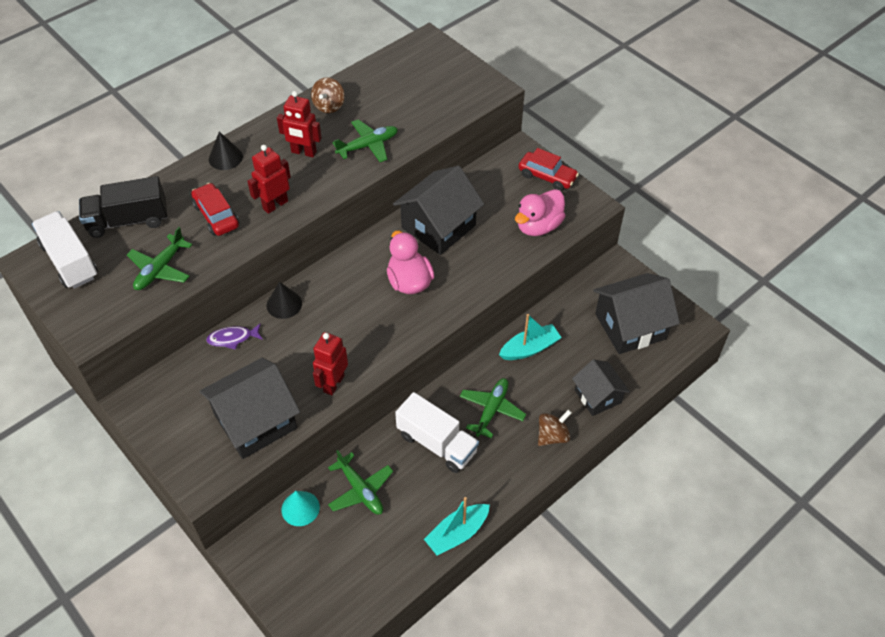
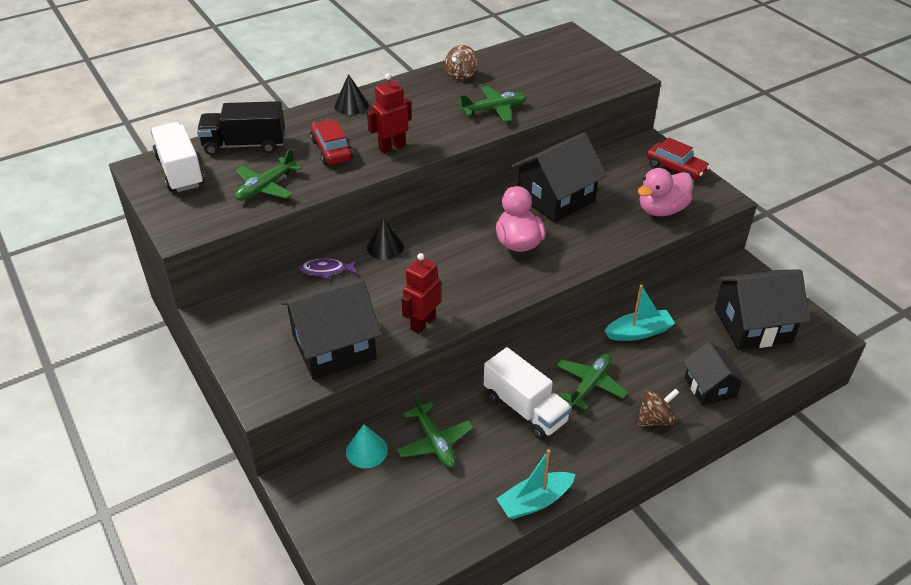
camera: 10 degrees right, 10 degrees down
(303, 152) = (429, 109): red robot -> none

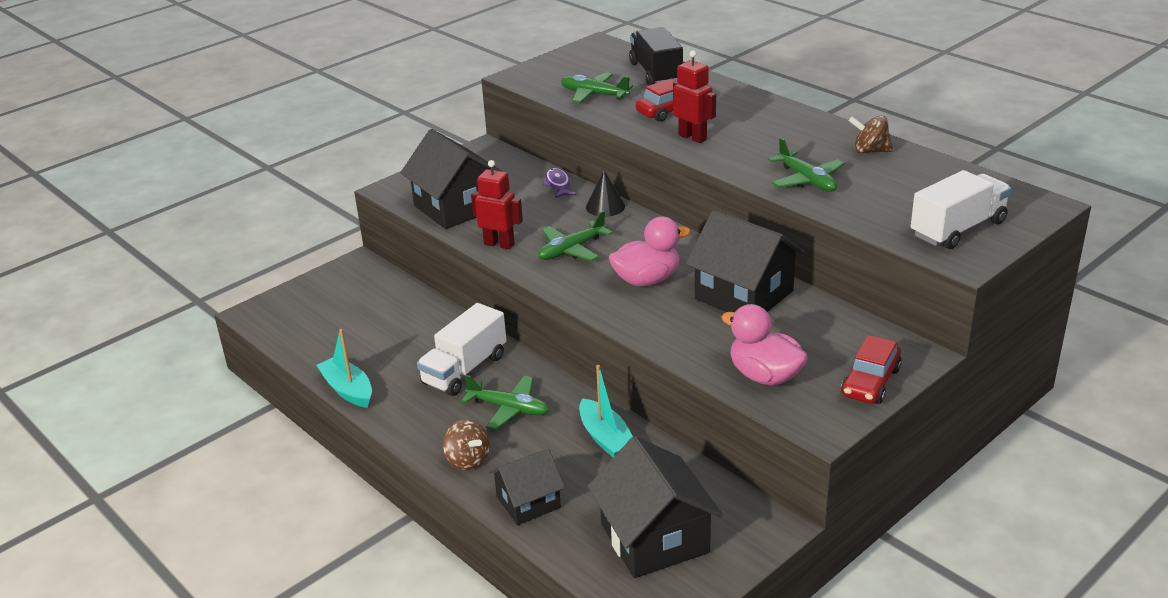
camera: 80 degrees right, 10 degrees down
(180, 171) = (600, 57): white truck -> white truck (958, 229)
(351, 105) = (758, 105): black cone -> none
(366, 451) = (396, 289): turquoise cone -> none
(435, 442) = (411, 323): green plane -> green plane (571, 250)

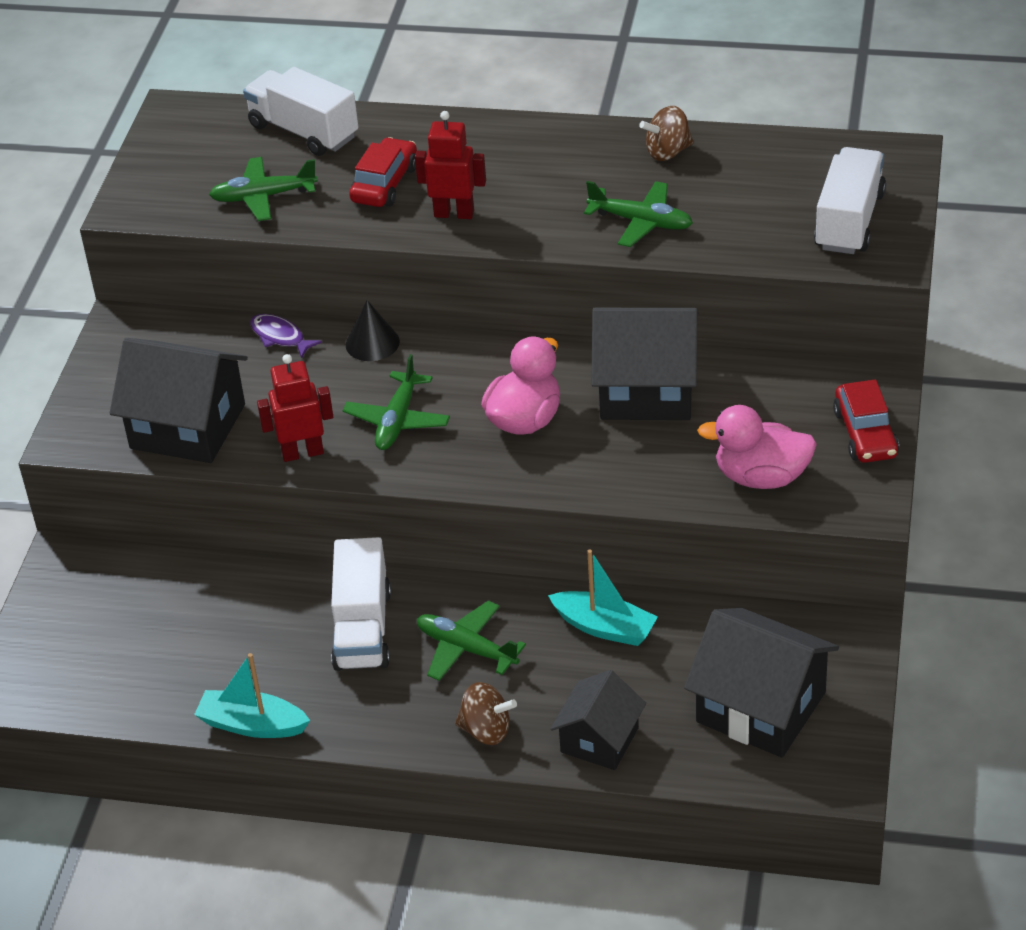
camera: 35 degrees left, 10 degrees up
(509, 409) = (466, 648): green plane -> green plane turned 135 degrees counterclockwise
(656, 73) = (303, 131): black truck -> white truck

